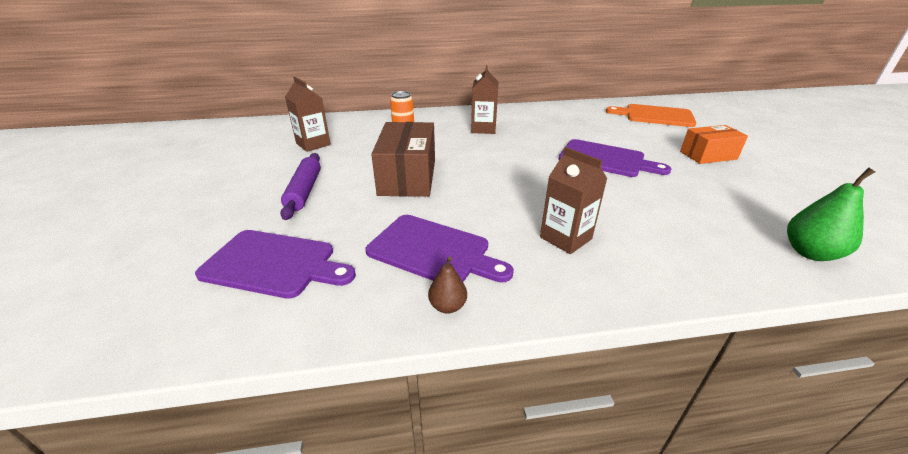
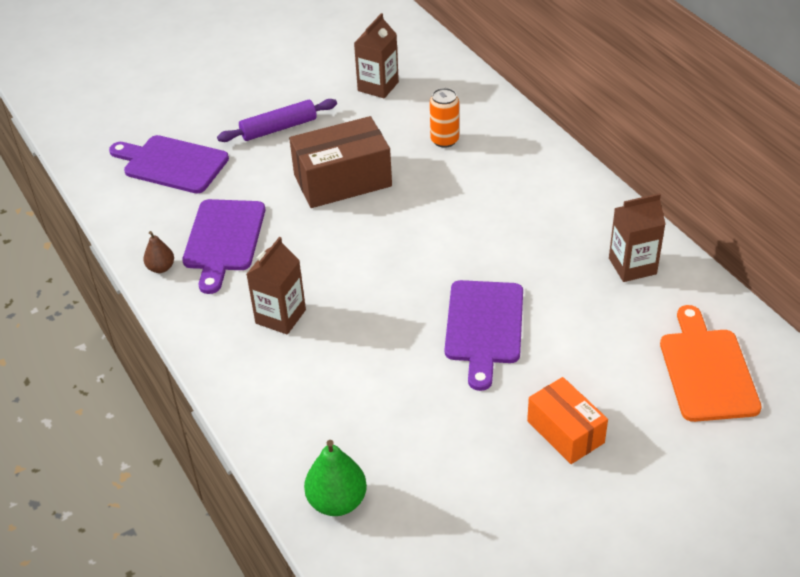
camera: 70 degrees right, 10 degrees up
(274, 264) = (172, 164): purple cutting board -> purple cutting board turned 120 degrees clockwise
(483, 129) = (512, 198): brown carton -> brown carton (632, 266)

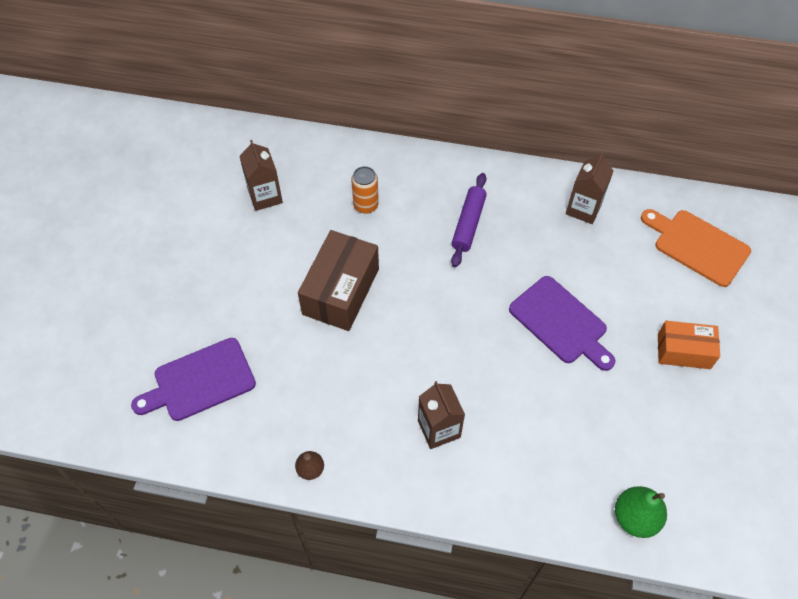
camera: 50 degrees left, 15 degrees up
(224, 239) = (323, 407): purple cutting board -> none
(279, 128) = (240, 286): purple rolling pin -> purple rolling pin (468, 224)

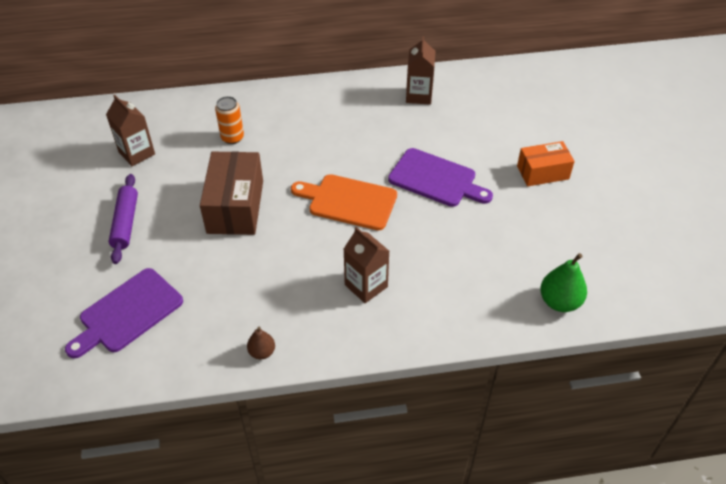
camera: 20 degrees left, 10 degrees down
(468, 224) = (328, 129): purple rolling pin -> purple rolling pin (125, 223)
(697, 246) = (520, 98): orange cutting board -> orange cutting board (348, 201)

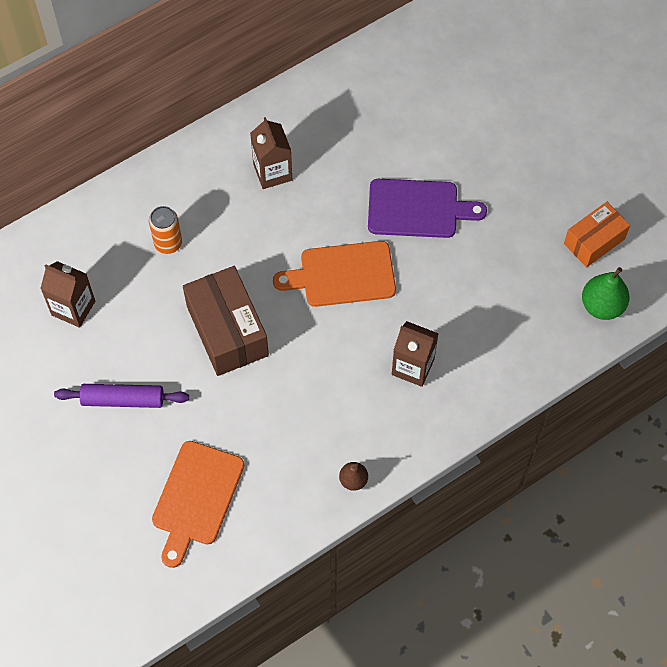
camera: 25 degrees left, 15 degrees up
(125, 223) = (123, 399): purple rolling pin -> purple rolling pin turned 60 degrees counterclockwise
(128, 313) = (196, 498): purple cutting board -> orange cutting board
(419, 95) = (343, 100): brown carton -> brown carton (272, 172)
(542, 172) = (522, 155): orange box -> orange box (594, 241)

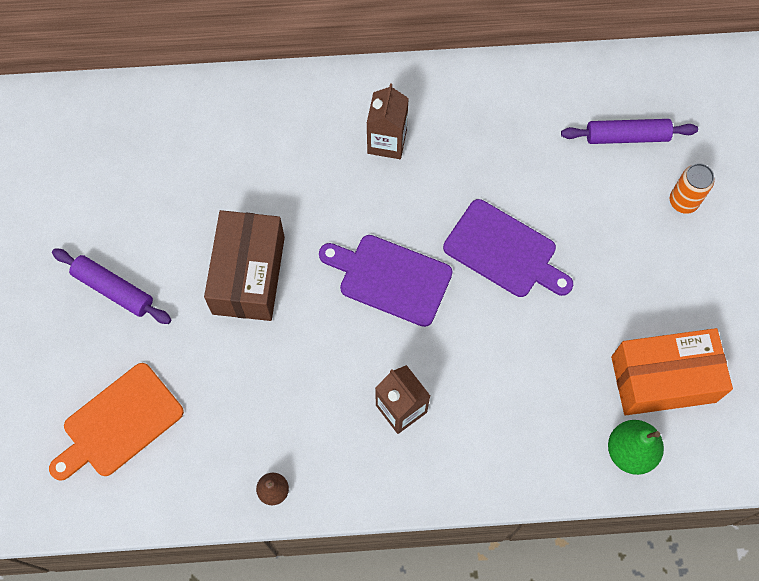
camera: 30 degrees right, 5 degrees up
(73, 308) = (125, 177): brown carton -> none
(168, 243) = (247, 160): orange can -> orange can (683, 201)
(342, 275) = (390, 278): orange cutting board -> purple cutting board
(458, 75) = (627, 136): none -> purple rolling pin
(594, 241) = (663, 379): orange box -> orange box, size x1.57

